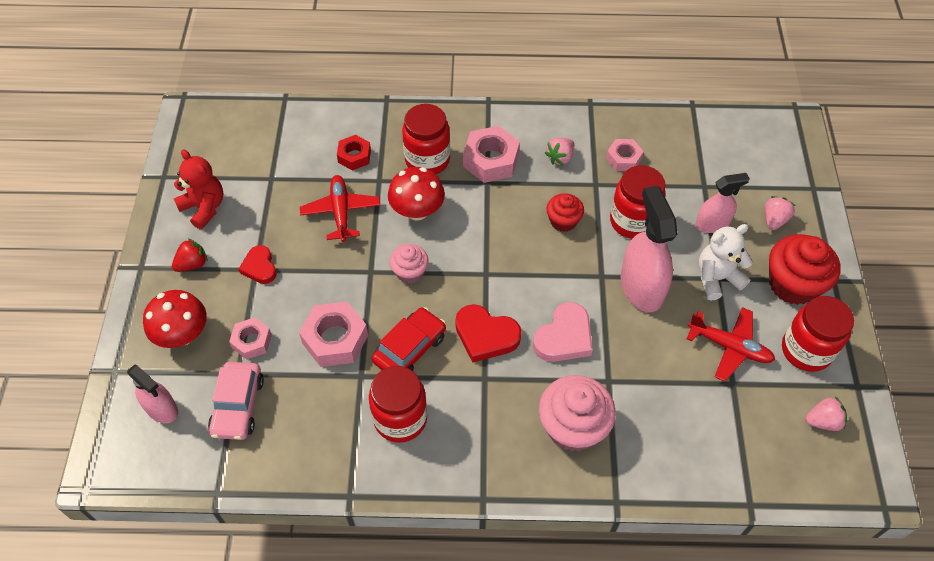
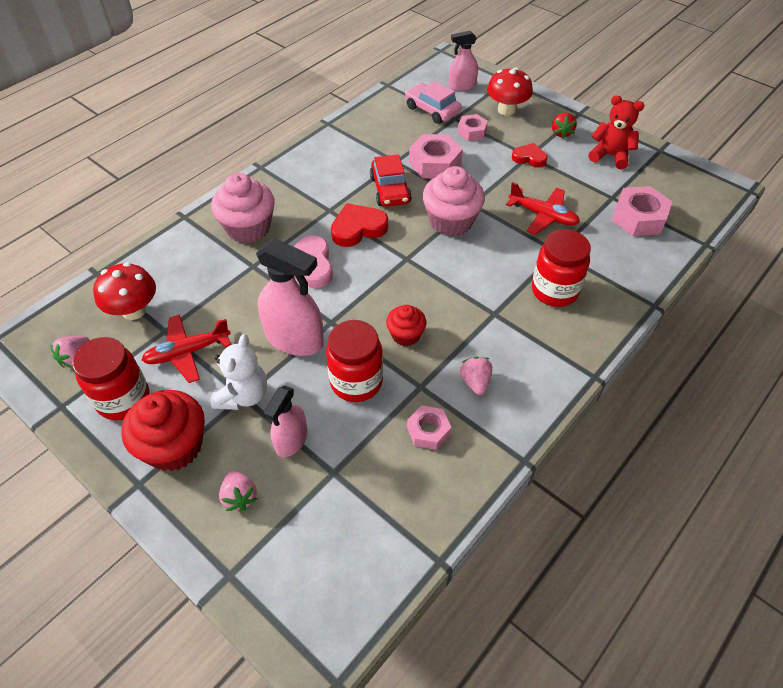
camera: 130 degrees right, 5 degrees down
(204, 208) = (610, 156): red teddy bear -> red teddy bear turned 150 degrees counterclockwise
(354, 156) = (598, 251): red nut -> none
(400, 419) = (348, 162): red jar -> none
(410, 272) = (451, 221): pink cupcake -> pink cupcake, size x1.75
(417, 211) = (504, 255): red mushroom -> red mushroom (134, 310)
(490, 160) = (517, 331): pink nut -> pink nut (638, 218)

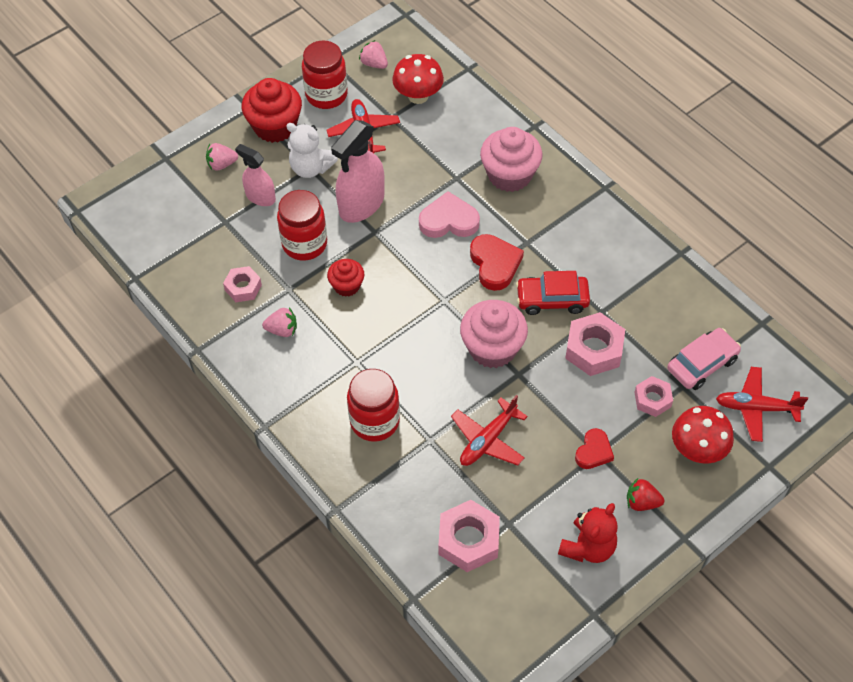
camera: 100 degrees right, 5 degrees up
(462, 86) = (756, 408): pink spray bottle -> red plane

